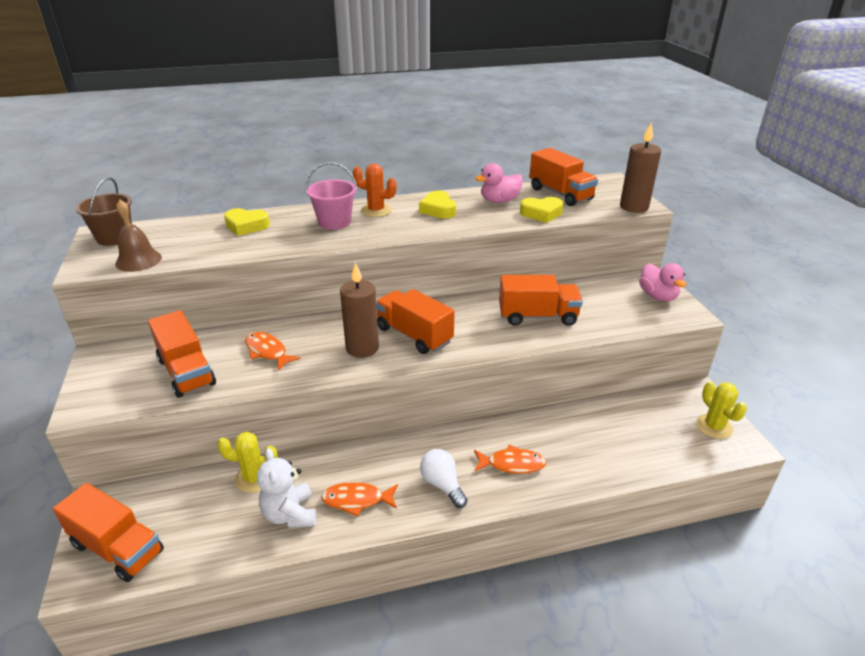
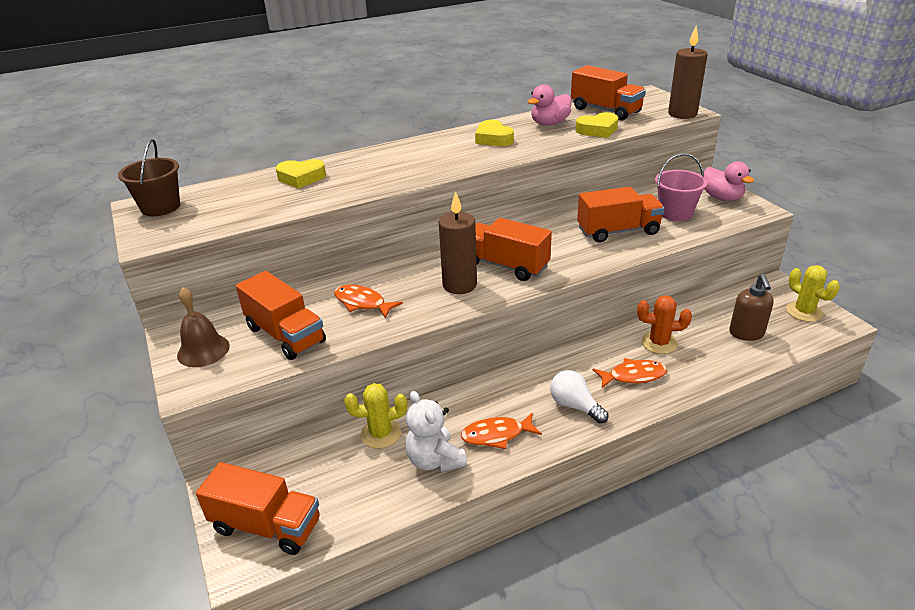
camera: 10 degrees left, 0 degrees up
(138, 260) = (203, 225): brown bell -> brown bell (203, 350)
(334, 222) = (393, 163): pink bucket -> pink bucket (675, 213)
(376, 210) = (430, 147): orange cactus -> orange cactus (659, 343)
(644, 440) = (746, 333): none -> brown soap dispenser

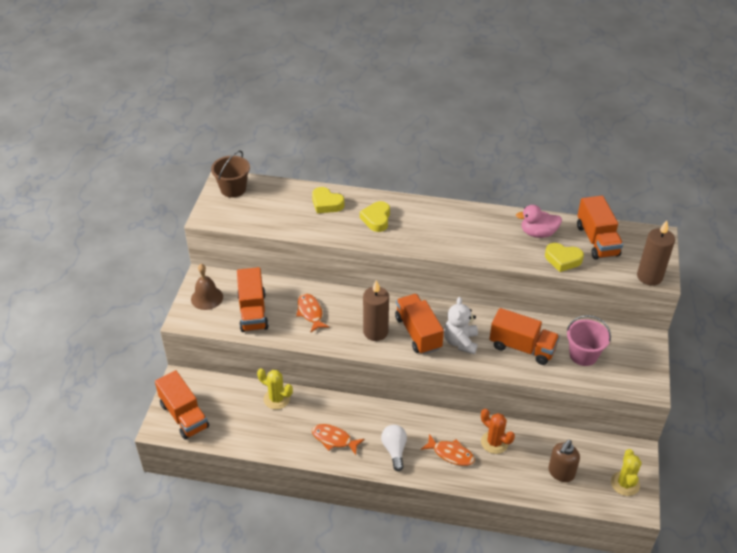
camera: 35 degrees right, 10 degrees up
(435, 460) = (289, 433): white teddy bear -> white teddy bear (460, 342)
(493, 139) = (480, 229): yellow heart -> yellow heart (376, 219)
(722, 198) = (637, 361): pink duck -> none

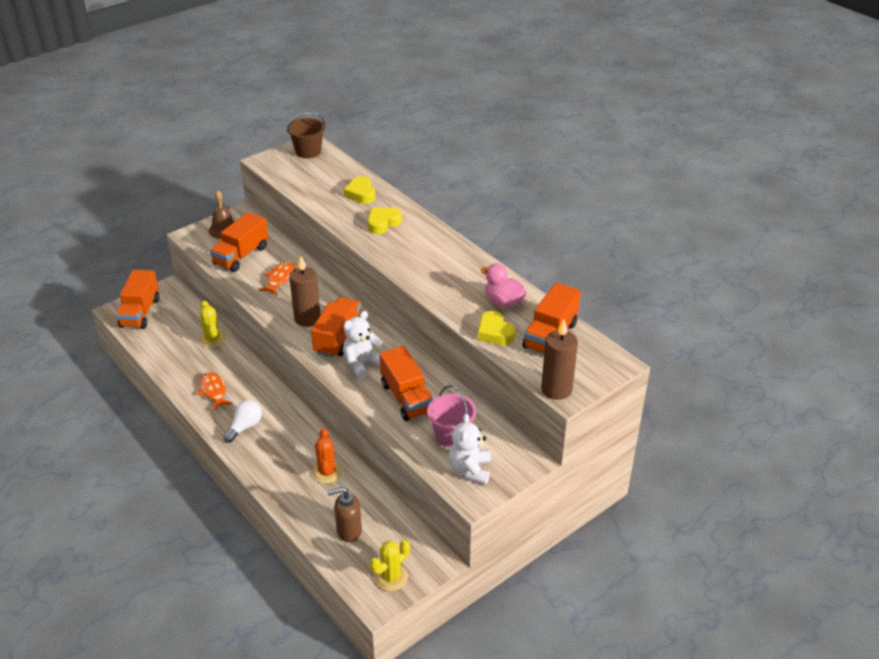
camera: 40 degrees right, 5 degrees down
(451, 454) = (282, 457): orange fish -> none
(624, 371) = (470, 470): none -> white teddy bear

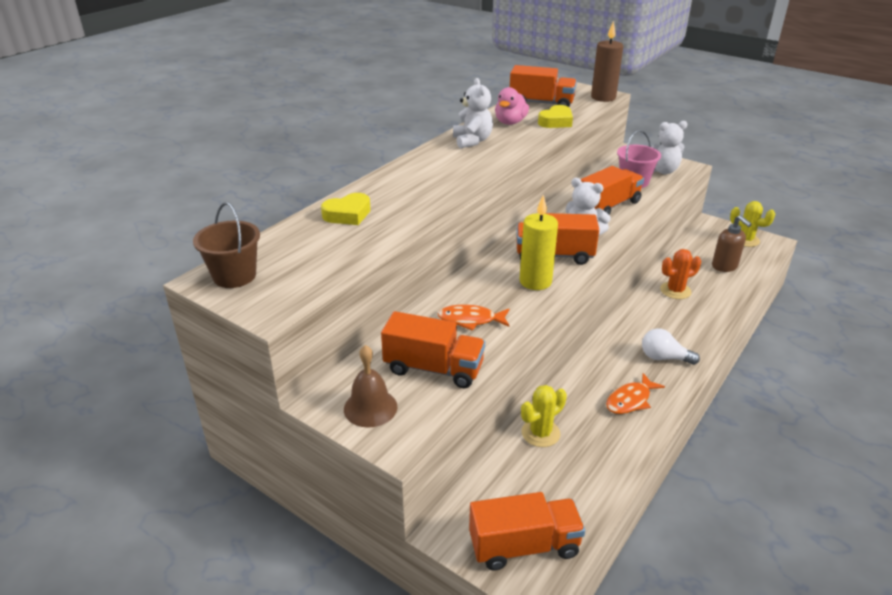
camera: 105 degrees left, 5 degrees down
(307, 319) = (535, 281): brown candle -> yellow candle
(383, 223) = (409, 191): yellow heart -> none
(466, 270) = (472, 141): none -> white teddy bear

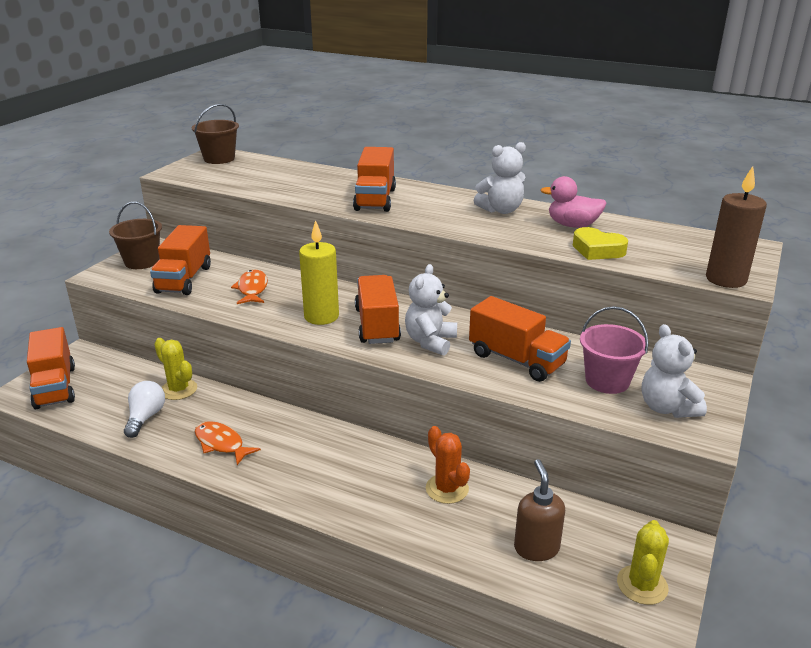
camera: 80 degrees right, 5 degrees down
(348, 214) = (315, 178): yellow heart -> none
(370, 407) = (142, 262): brown bell -> brown bucket
(541, 103) = (655, 240): orange truck -> orange truck (375, 199)
(664, 358) = (296, 471): white light bulb -> white light bulb (145, 417)
(724, 266) = (536, 548): brown soap dispenser -> brown soap dispenser turned 120 degrees clockwise

